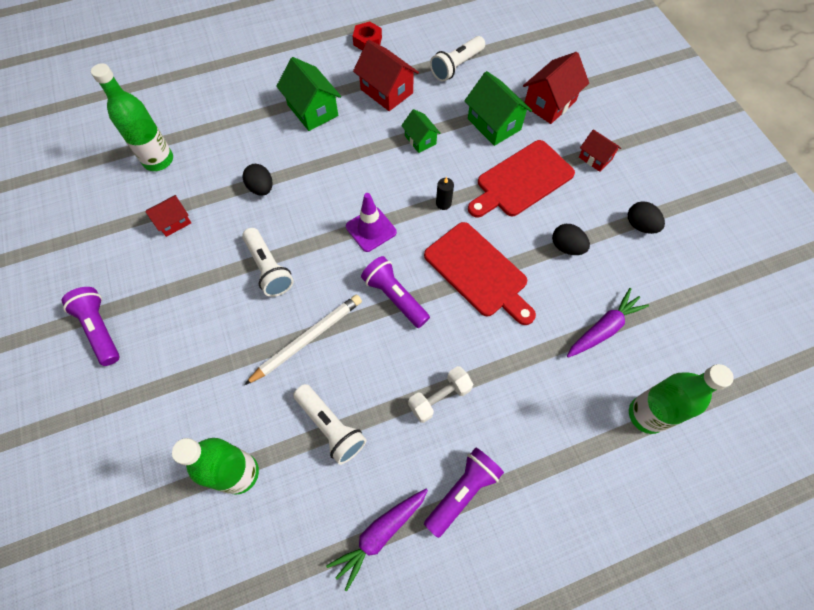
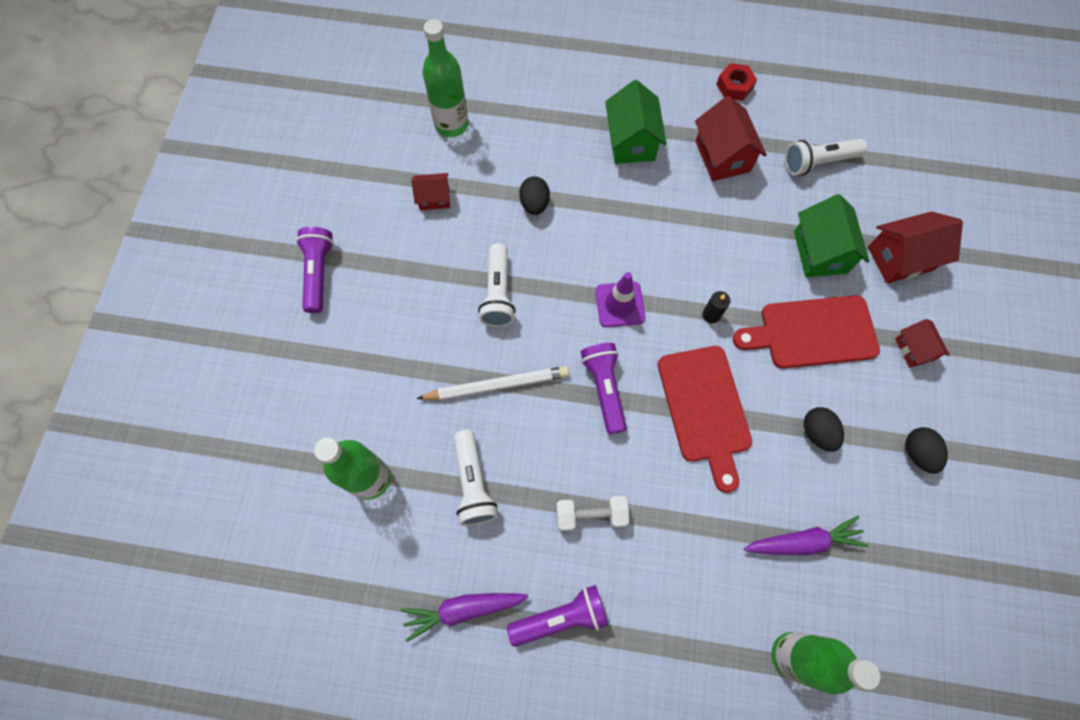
camera: 30 degrees right, 5 degrees up
(420, 140) = (727, 230): green house -> none

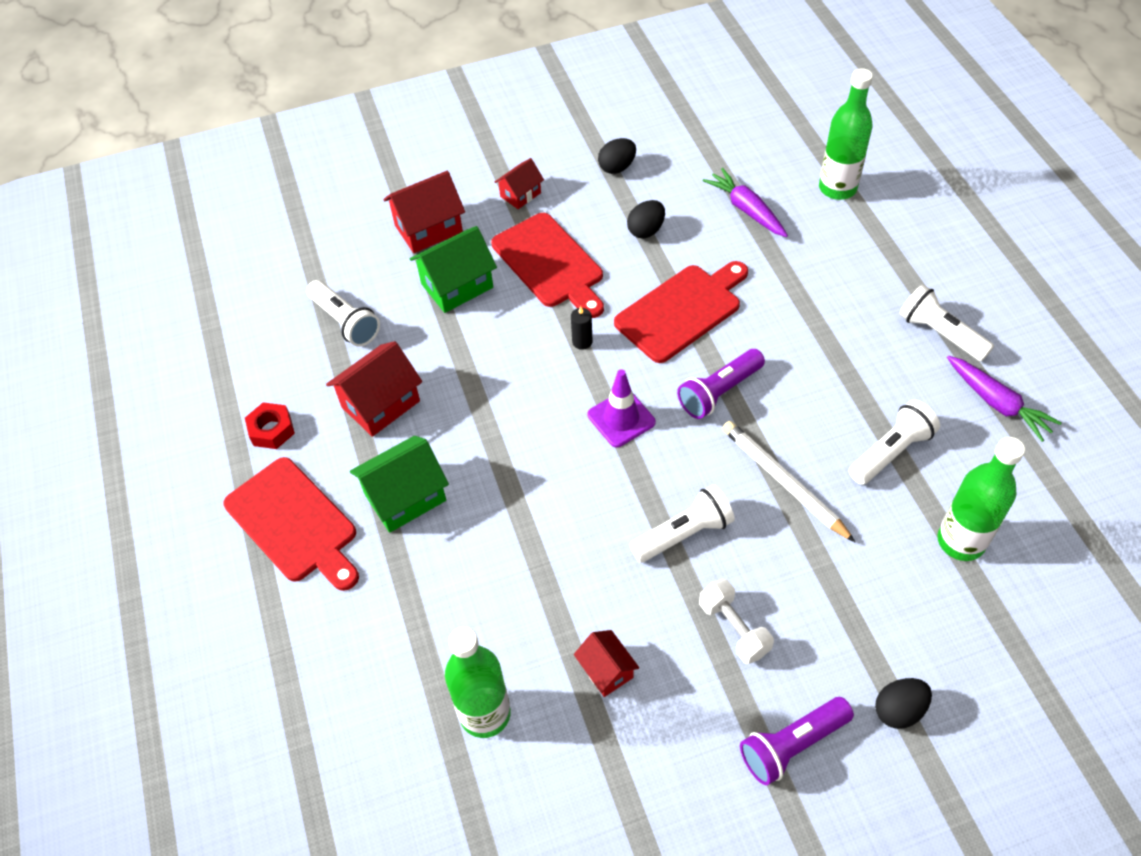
camera: 115 degrees left, 15 degrees down
(534, 204) = (548, 555): black egg -> black egg (898, 710)
(561, 617) = (939, 333): purple flashlight -> white flashlight
(591, 515) = (842, 350): white dumbbell -> white dumbbell (734, 628)
(648, 75) = (294, 523): none -> red cutting board
(900, 258) = (428, 229): red house -> red house turned 75 degrees counterclockwise

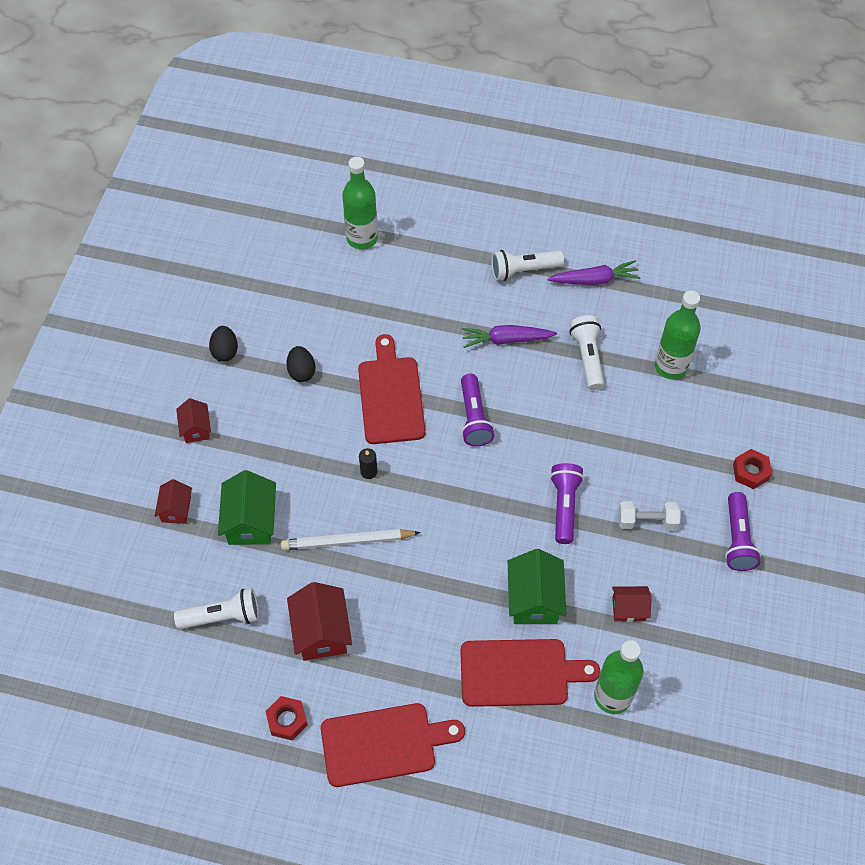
camera: 60 degrees left, 5 degrees up
(405, 497) = (415, 658): green house -> green house (534, 599)
(428, 229) = (176, 509): red house -> red house, size x0.60
(550, 264) = (281, 449): red cutting board -> red cutting board (520, 672)
(621, 418) = (451, 487): purple traffic cone -> none
(684, 534) = (564, 506): white flashlight -> purple flashlight
(746, 210) = (335, 301): purple carrot -> purple carrot (506, 340)
(783, 481) = (566, 427): white pencil -> white pencil (347, 541)
(898, 710) = (750, 472): black egg -> red nut

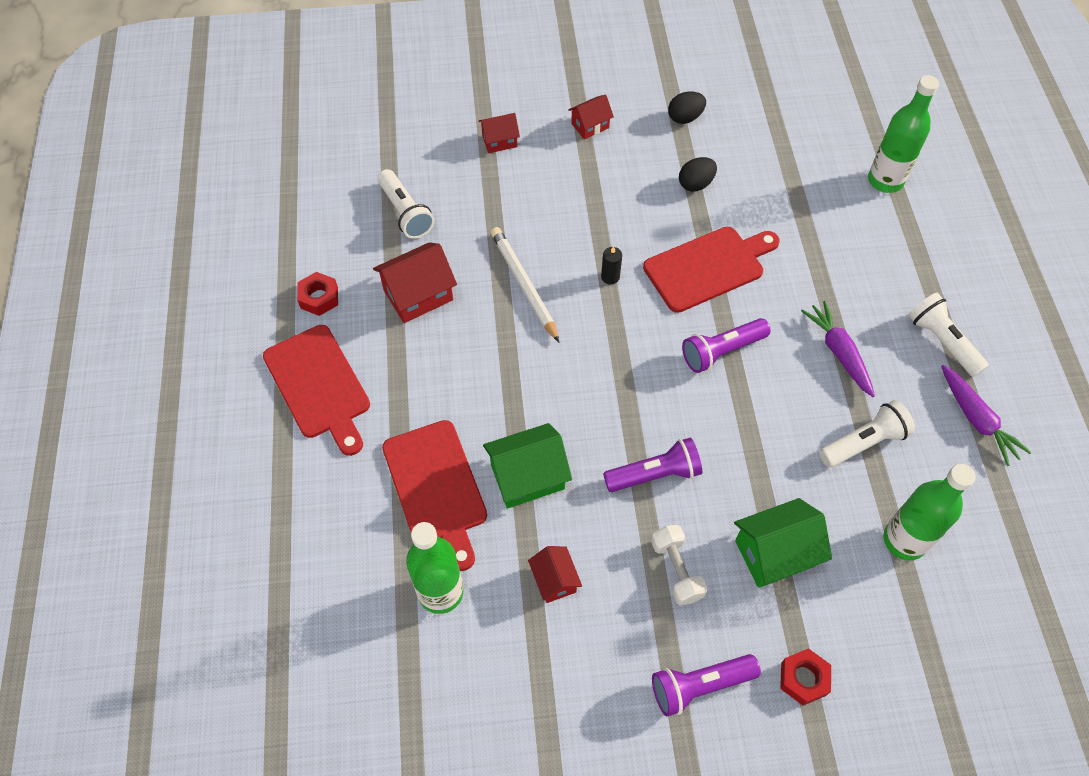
camera: 70 degrees right, 0 degrees up
(251, 521) = (511, 200): green house -> green house (774, 553)

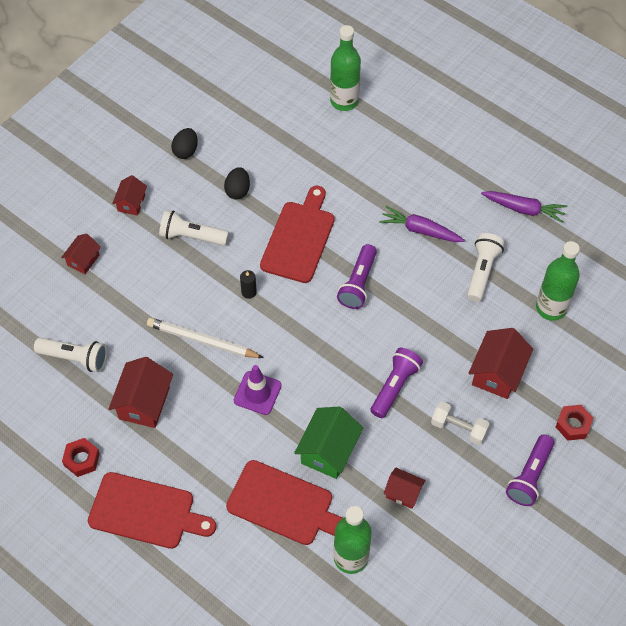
camera: 45 degrees left, 0 degrees up
(521, 369) = (257, 393): none -> purple traffic cone
(774, 553) = (497, 373): green house -> red house
(942, 341) = (466, 178): white flashlight -> white flashlight (191, 236)

